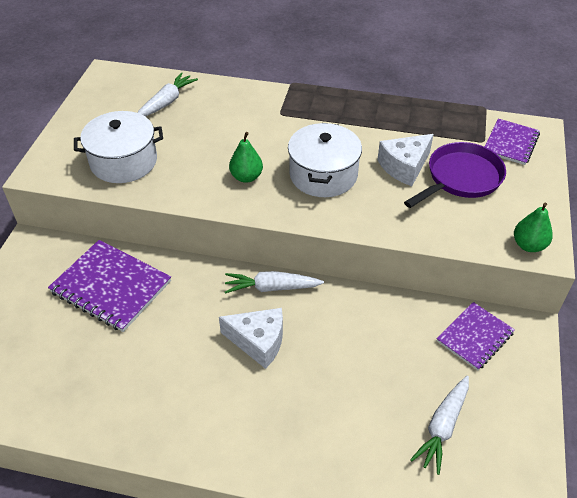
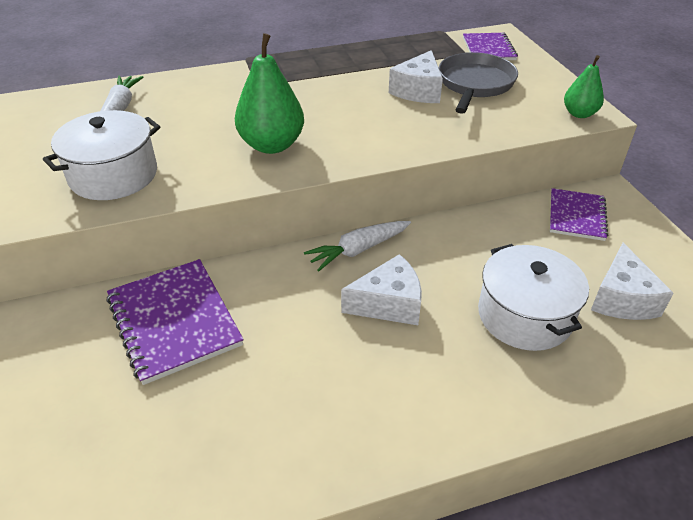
camera: 30 degrees left, 5 degrees down
(111, 287) = (174, 321): purple notebook -> purple notebook turned 60 degrees clockwise
(246, 177) = (272, 145): green pear -> green pear, size x1.69
(323, 175) = (349, 119): white pot -> white pot (524, 315)
(443, 426) = (622, 299): white carrot -> white cheese
(461, 178) = (475, 84): purple pan -> grey pan

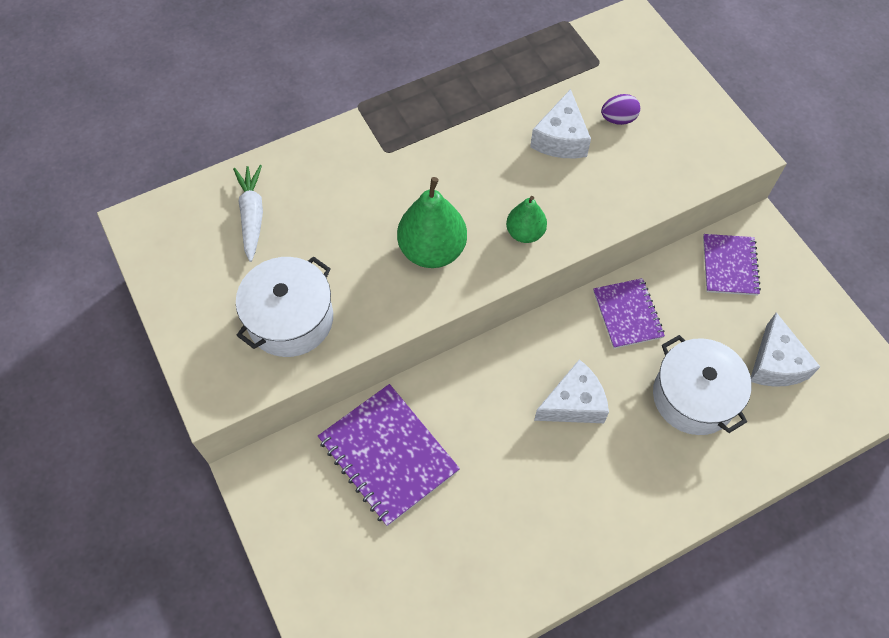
camera: 10 degrees left, 20 degrees up
(359, 250) = (532, 342): white carrot -> none
(475, 84) = (618, 119): grey pan -> purple egg
(489, 49) = (623, 50): purple notebook -> purple notebook (627, 314)
(579, 114) = (729, 154): green pear -> green pear (525, 233)

